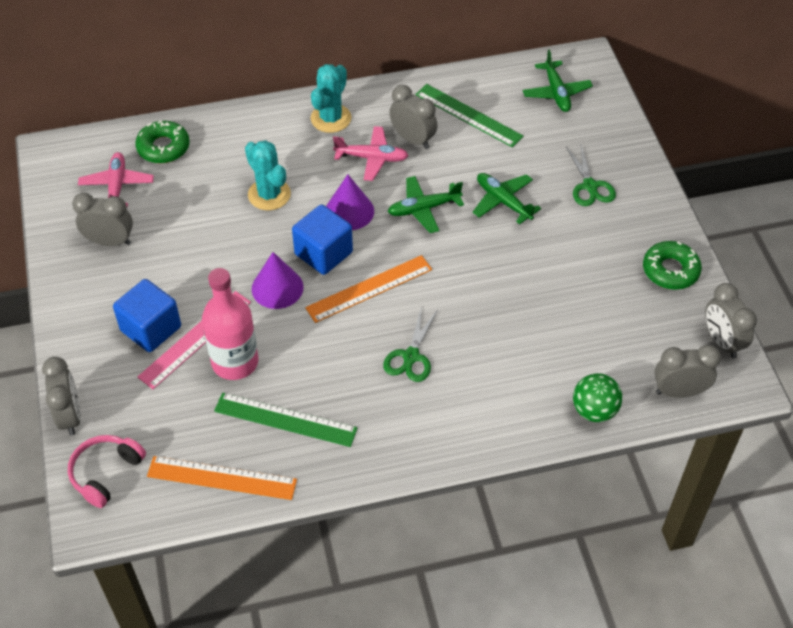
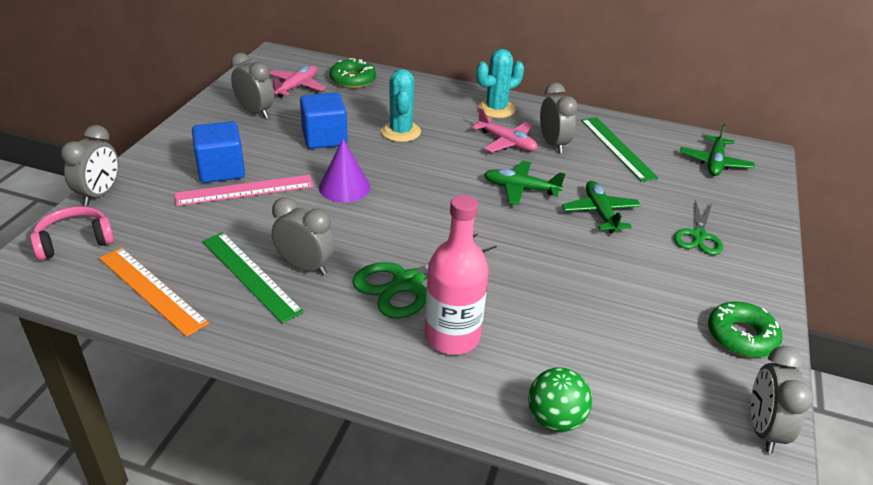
camera: 30 degrees right, 15 degrees down
(235, 362) = (257, 218): pink bottle -> pink bottle (452, 336)
(323, 253) = (405, 182): blue cube -> blue cube (324, 138)
(349, 211) = (454, 165): purple cone -> none
(369, 288) = (419, 220): orange ruler -> none
(411, 356) = (408, 283): green scissors -> green scissors, size x1.55
(679, 391) = (673, 452): grey clock -> grey clock (305, 266)

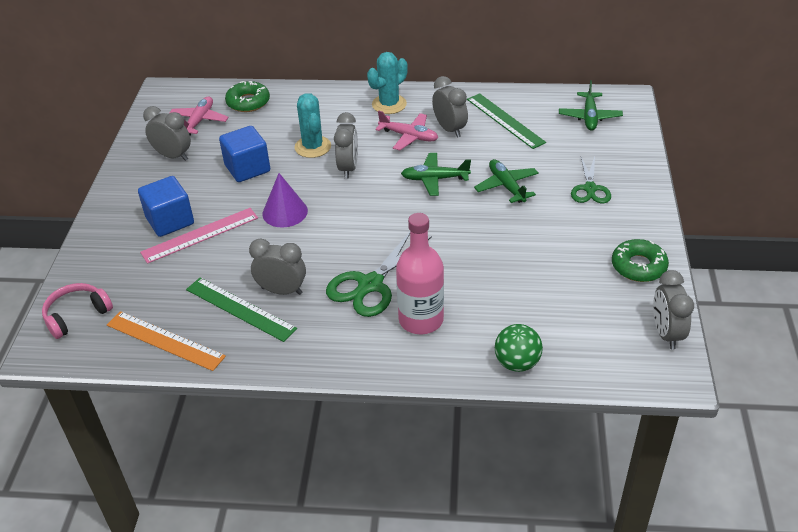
camera: 10 degrees left, 5 degrees up
(99, 194) = (74, 268): grey clock -> grey clock (348, 168)

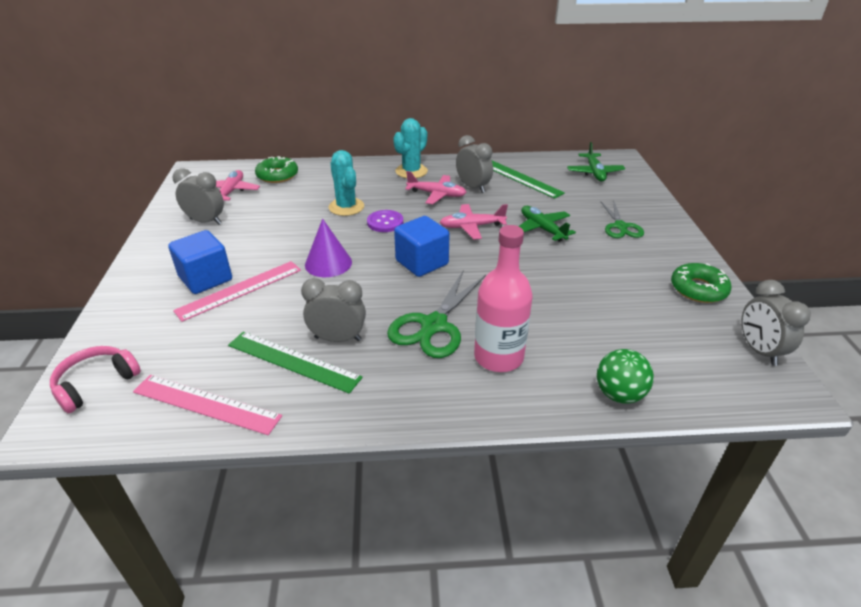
camera: 10 degrees left, 5 degrees down
(165, 340) = (206, 404): orange ruler -> pink ruler
(247, 168) = (284, 228): blue cube -> blue cube (422, 262)
(348, 168) = (385, 222): grey clock -> purple button
(434, 179) = (471, 227): green plane -> pink plane

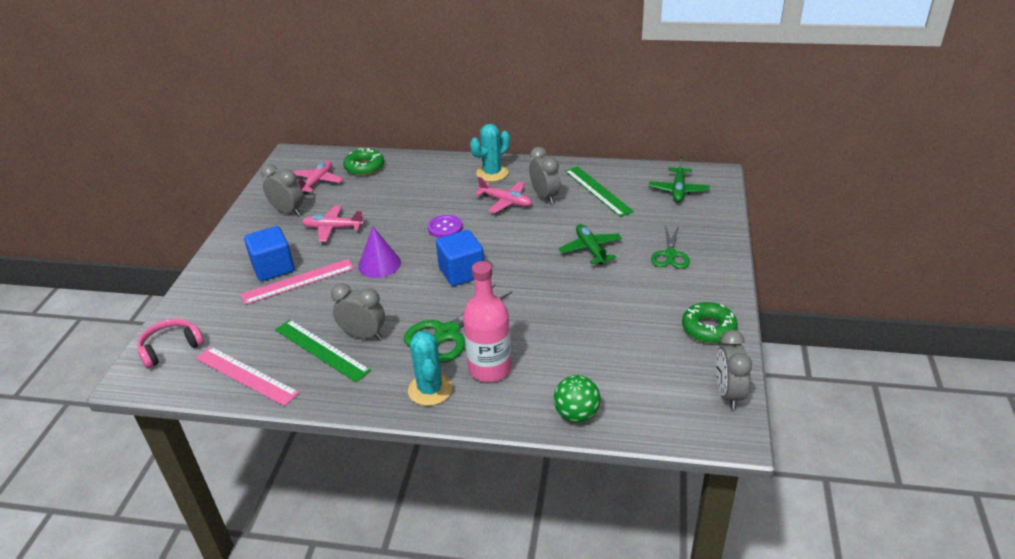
camera: 15 degrees right, 0 degrees up
(346, 207) = (415, 208): turquoise cactus -> turquoise cactus (430, 389)
(471, 227) = (523, 240): pink plane -> pink plane (332, 228)

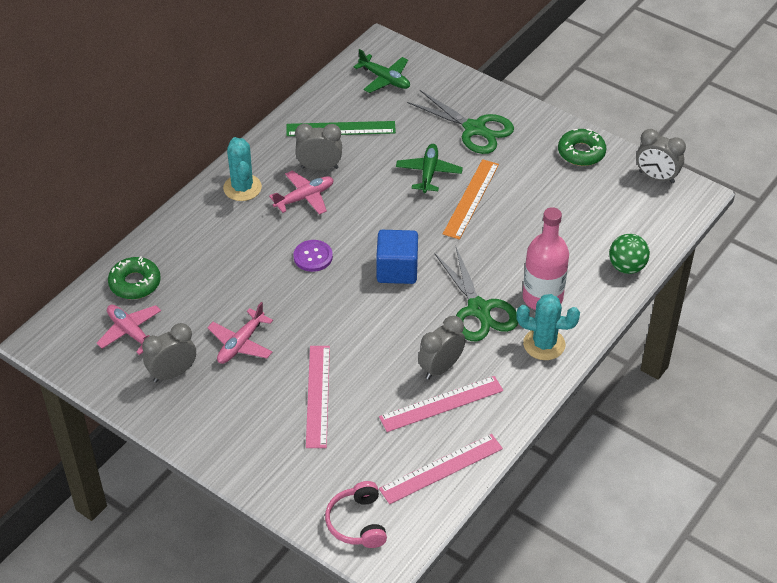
camera: 65 degrees left, 10 degrees up
(273, 268) = (277, 410): blue cube -> none
(321, 350) = (441, 404): green ruler -> pink ruler
(379, 264) = (337, 325): purple cone -> none
(580, 282) = (471, 198): none -> orange ruler
(590, 249) = (428, 173): green plane -> green plane turned 90 degrees clockwise
(670, 254) = (474, 129): green scissors -> green scissors, size x1.55

